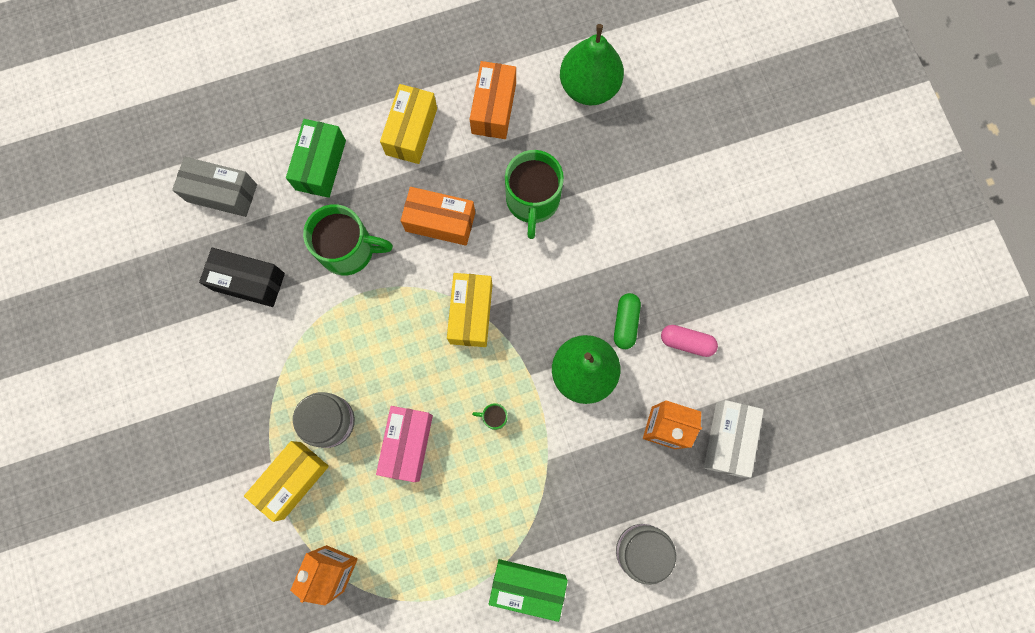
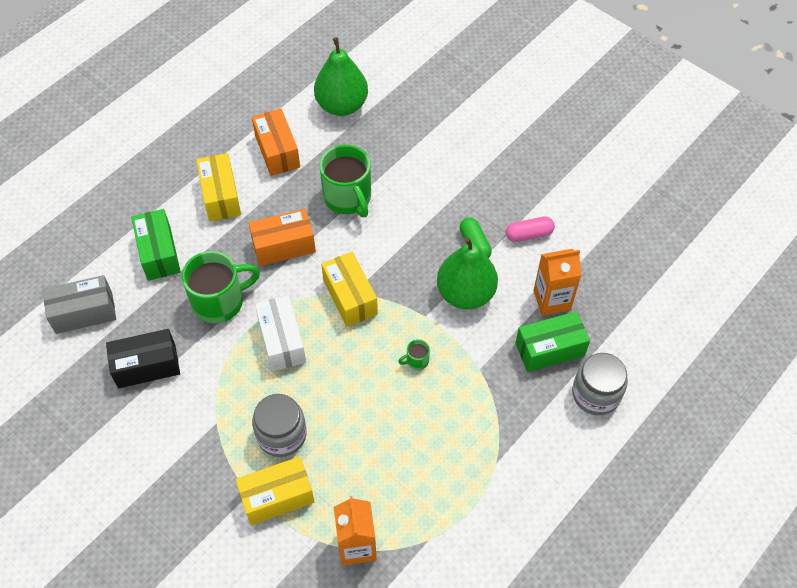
camera: 30 degrees left, 20 degrees down
(292, 480) = (277, 497): yellow box -> yellow box turned 60 degrees clockwise
(407, 444) = (358, 417): pink box -> none
(527, 586) = (526, 469): green box -> green box (550, 349)
(728, 439) = (605, 283): white box -> white box (282, 341)

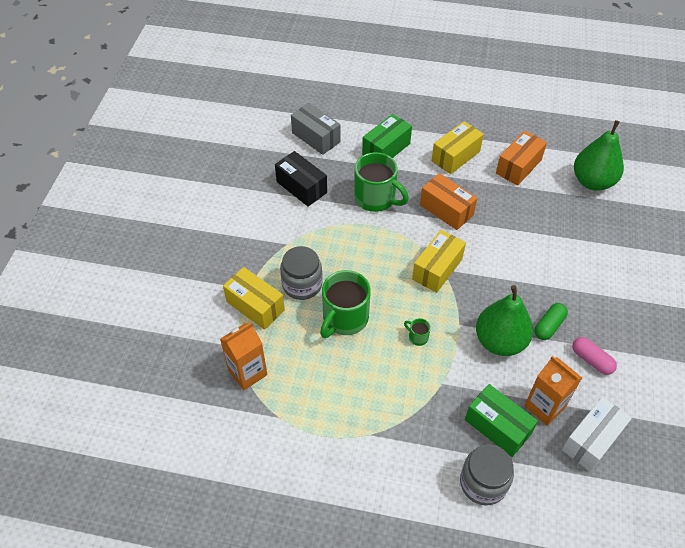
camera: 60 degrees right, 5 degrees down
(282, 341) = (372, 247): white box -> white box (591, 440)
(348, 197) = (518, 225): green mug -> green mug (344, 318)

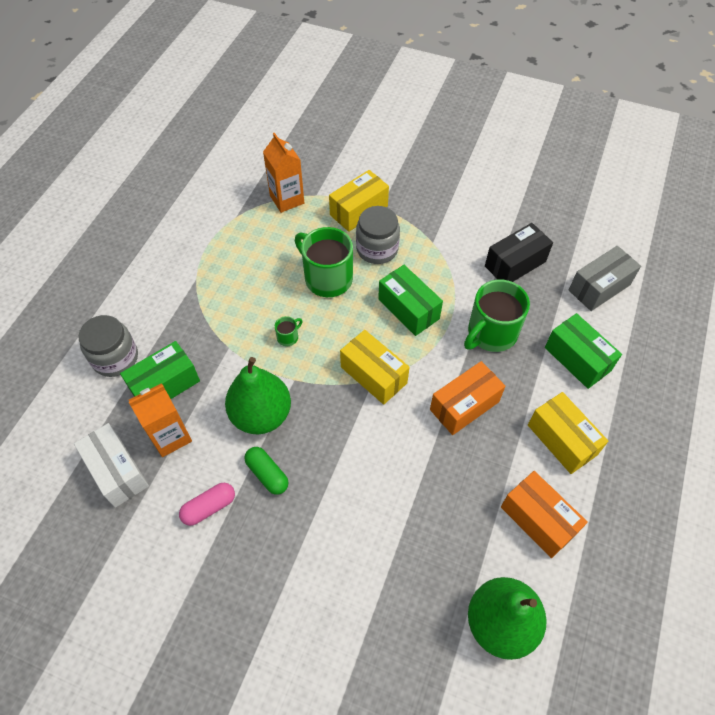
camera: 100 degrees right, 5 degrees up
(365, 253) = (408, 309): none -> green box

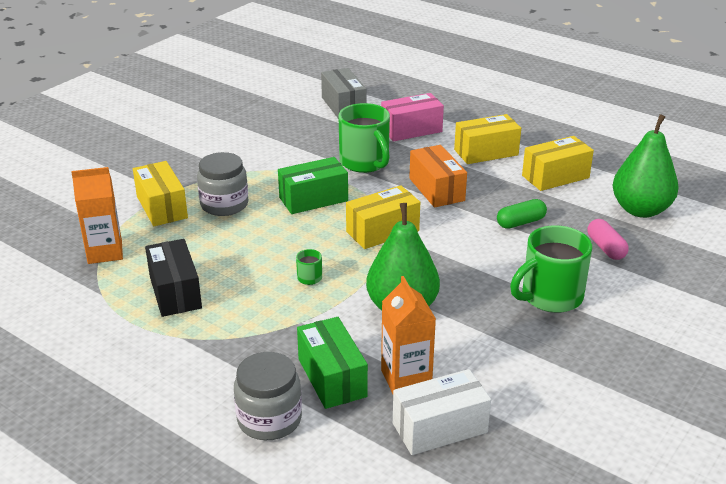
camera: 75 degrees left, 25 degrees down
(209, 507) = (504, 357): pink capsule -> pink capsule (606, 248)
(267, 474) = (475, 313): green capsule -> green capsule (520, 222)
(327, 278) = (243, 241): green mug -> green mug (550, 297)
(515, 264) = (293, 136): black box -> black box (175, 292)
(538, 520) = (555, 177): orange box -> yellow box
(577, 359) = (411, 130): green box -> pink box

